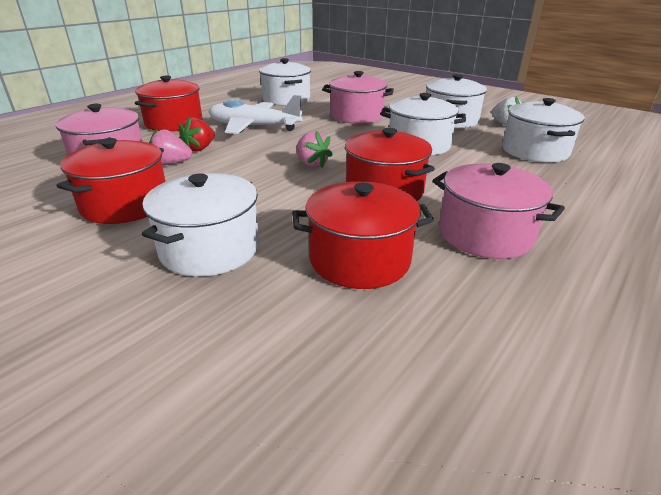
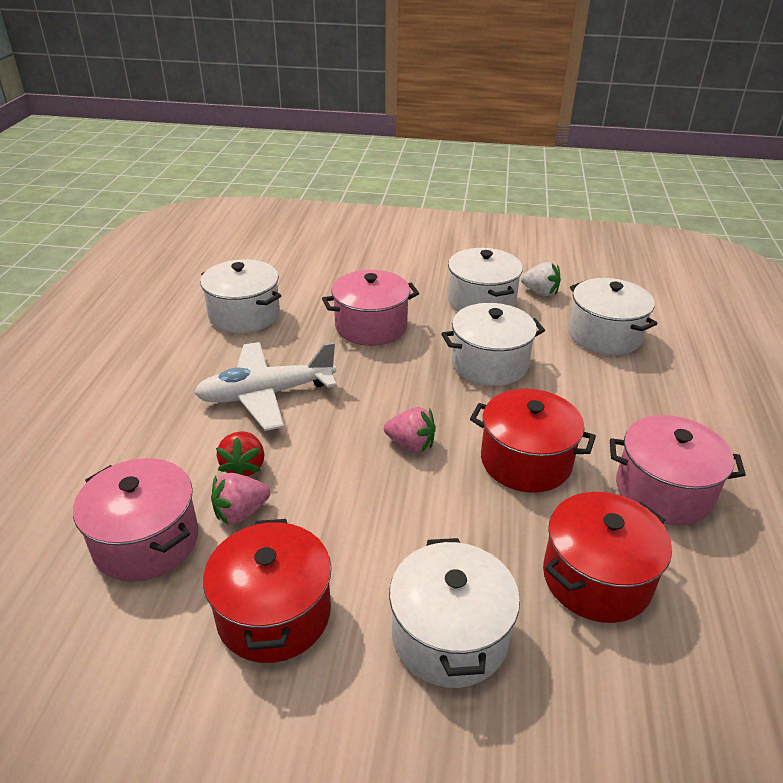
camera: 30 degrees left, 5 degrees up
(174, 123) = (142, 423): red pot -> none

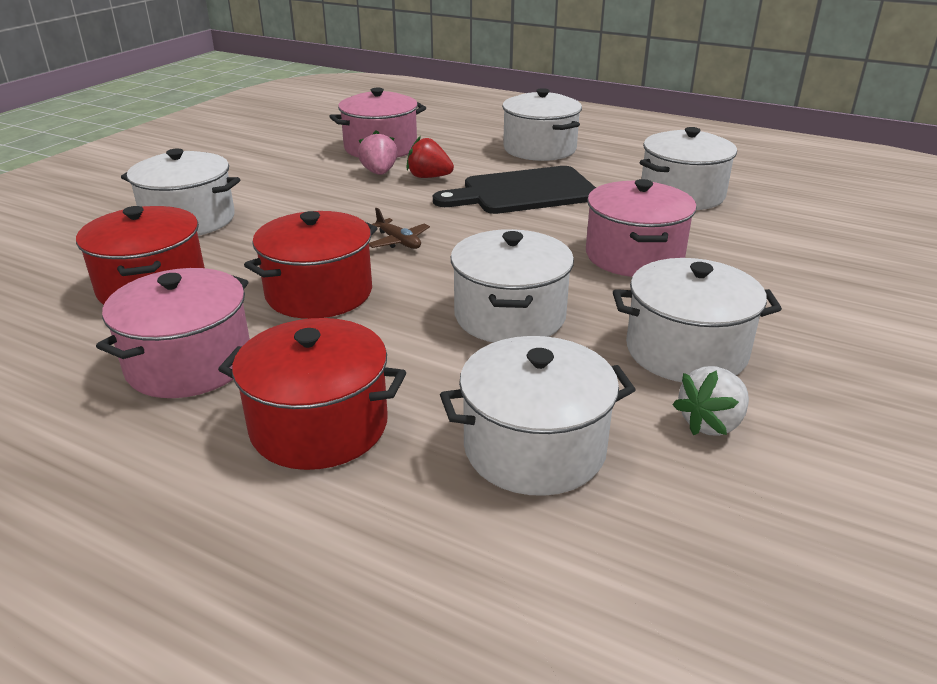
camera: 110 degrees right, 5 degrees down
(135, 405) = (539, 149): none -> white pot
(266, 394) = (524, 192): white plane -> black cutting board
(274, 613) = (278, 174): red pot -> red pot (319, 426)
(411, 444) = (398, 241): pink strawberry -> brown plane

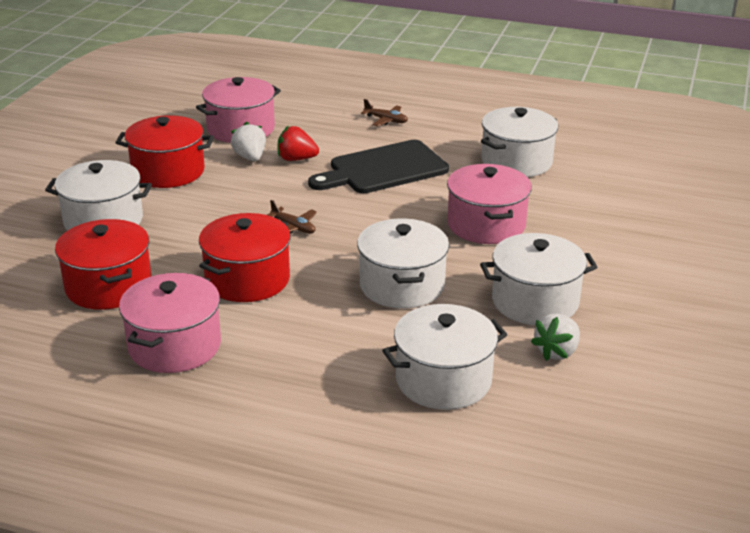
camera: 10 degrees left, 0 degrees up
(319, 426) = (292, 380): red pot -> red pot (168, 171)
(379, 173) = (250, 157): pink strawberry -> white strawberry
(539, 149) = (386, 120): white pot -> brown plane

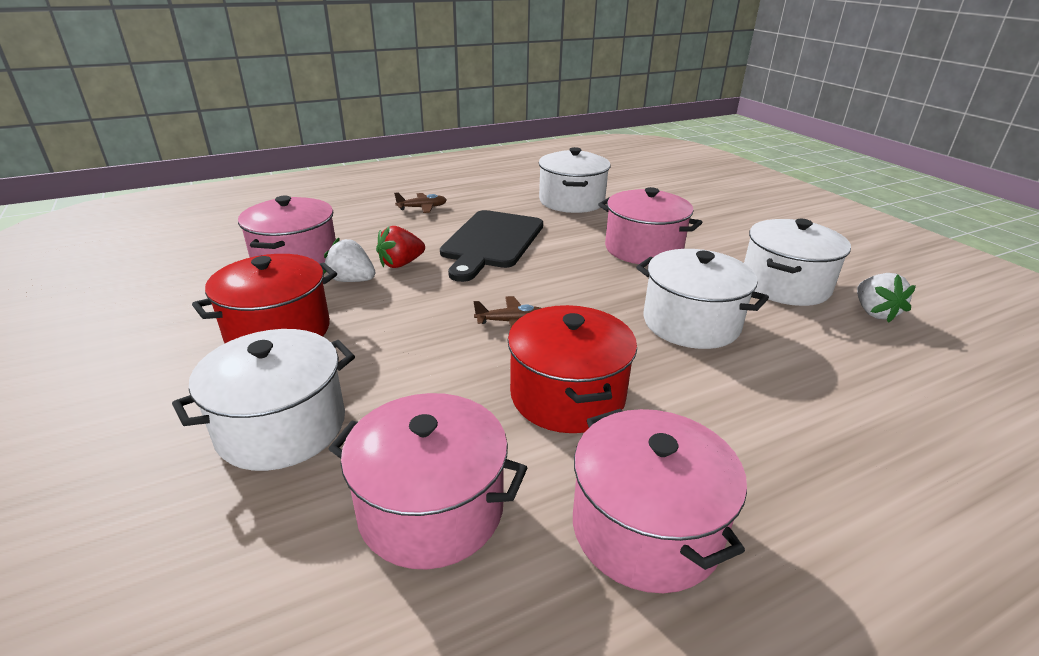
camera: 45 degrees left, 0 degrees up
(108, 286) = (431, 509): red pot -> pink pot
(443, 380) = (882, 383): white pot -> none

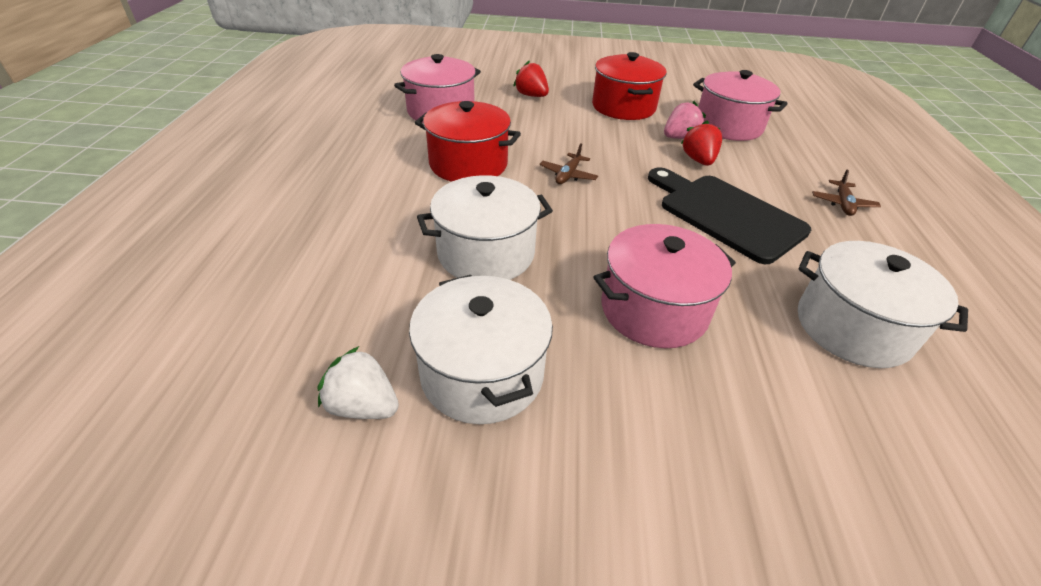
camera: 120 degrees right, 10 degrees up
(281, 427) = (531, 95): white pot -> red strawberry
(352, 280) = (679, 137): white strawberry -> pink strawberry
(645, 528) = (363, 147): pink pot -> none

